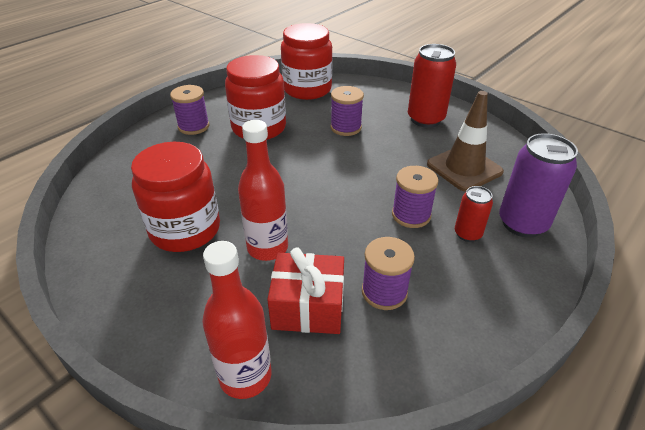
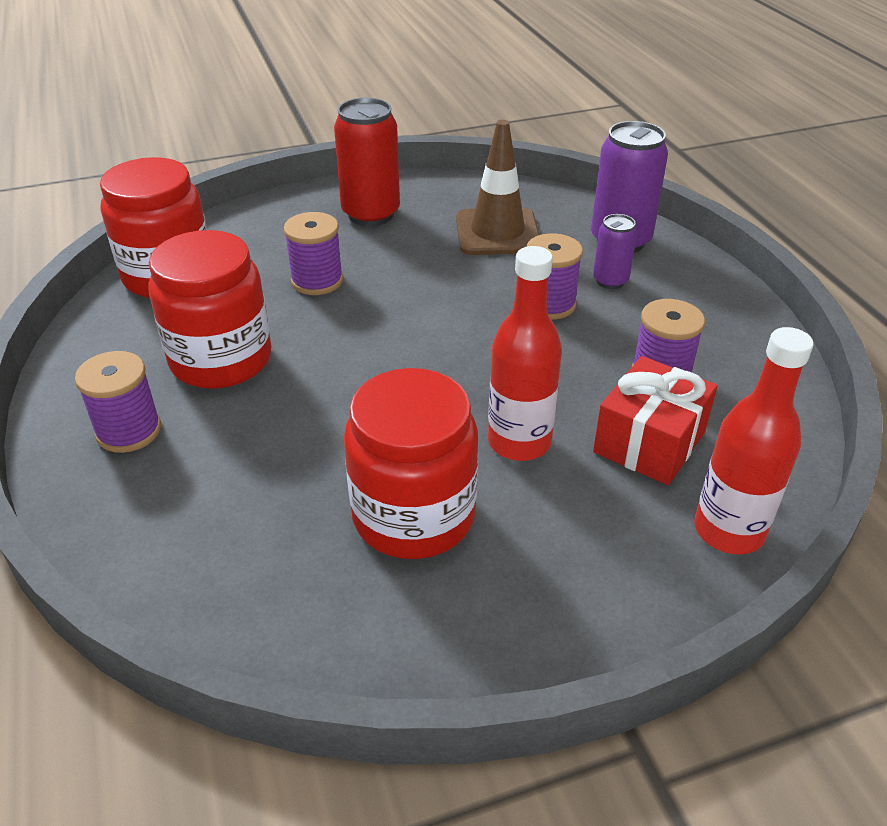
camera: 60 degrees left, 0 degrees up
(467, 234) = (610, 281): red can -> purple can

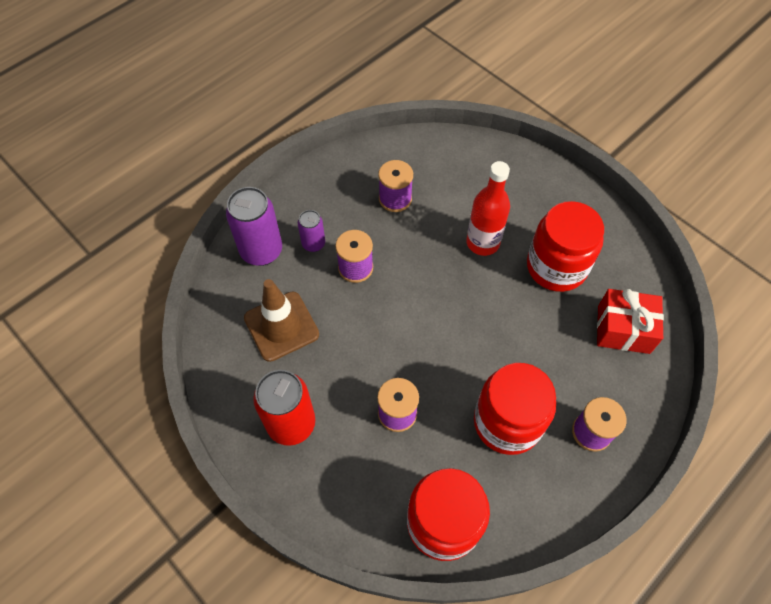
camera: 115 degrees left, 20 degrees up
(649, 442) = (450, 192): red gift -> red gift (623, 329)
(728, 531) = (489, 153): red bottle -> none

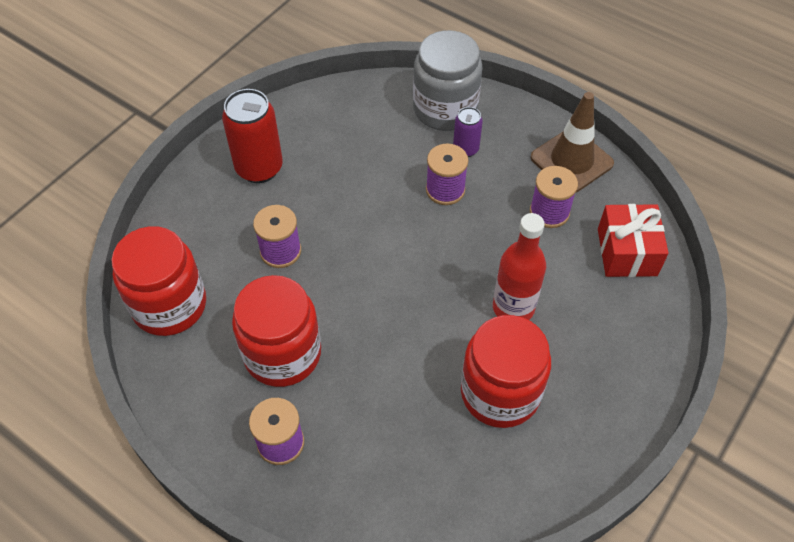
camera: 80 degrees right, 5 degrees down
(261, 251) = (445, 109): purple can -> grey jar
(281, 326) = (361, 141): brown traffic cone -> brown traffic cone (571, 161)
(623, 329) = (425, 477): red gift -> red gift (627, 252)

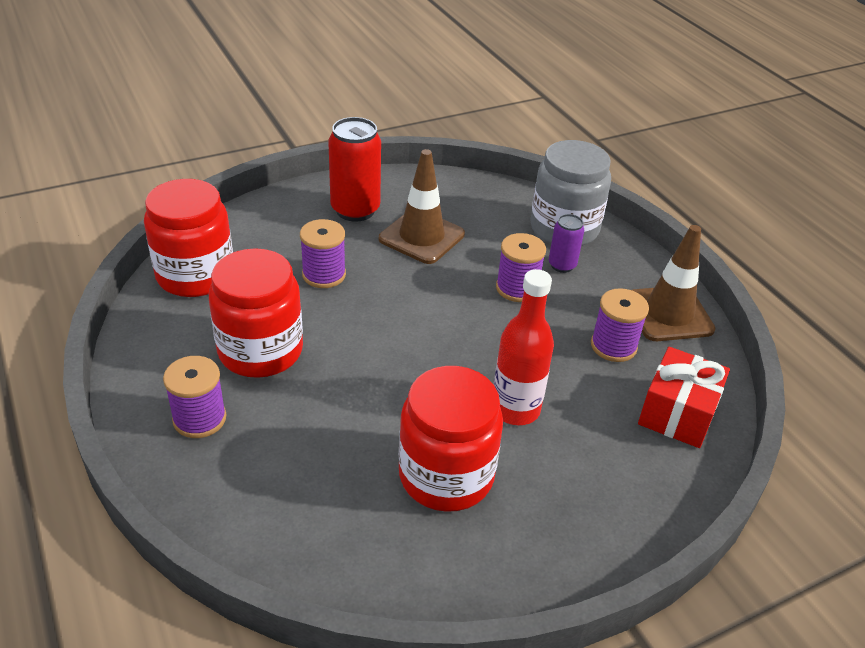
camera: 25 degrees right, 15 degrees down
(335, 171) = (421, 237): none -> brown traffic cone

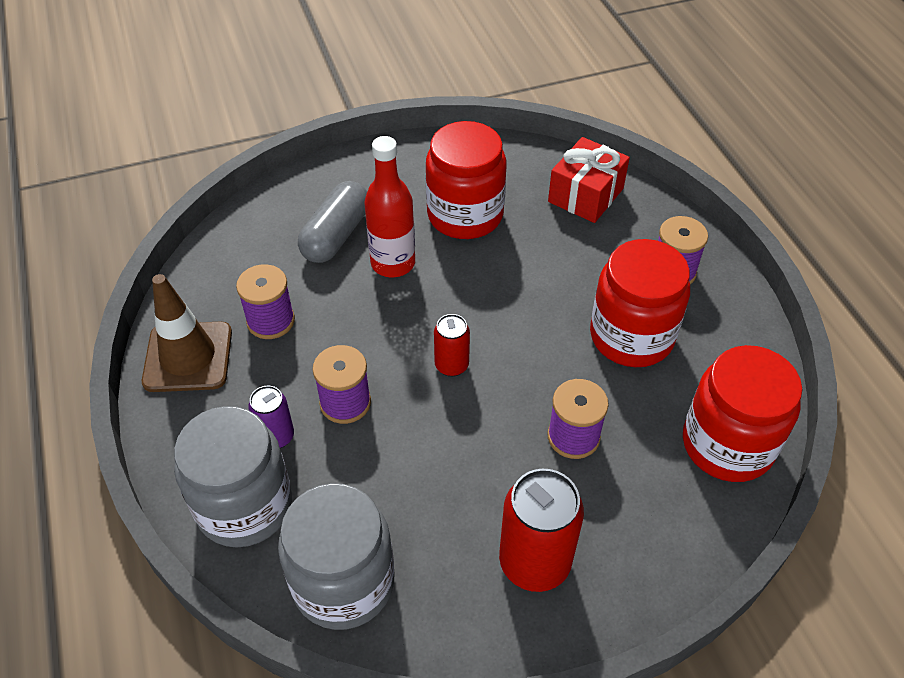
camera: 170 degrees left, 10 degrees up
(421, 237) = (445, 499): brown traffic cone -> none
(433, 319) = (451, 365): none -> red can
(480, 198) = (343, 582): none -> grey jar
(590, 438) = (336, 235): none -> grey capsule
(677, 413) = (248, 251): red gift -> red gift (586, 195)

